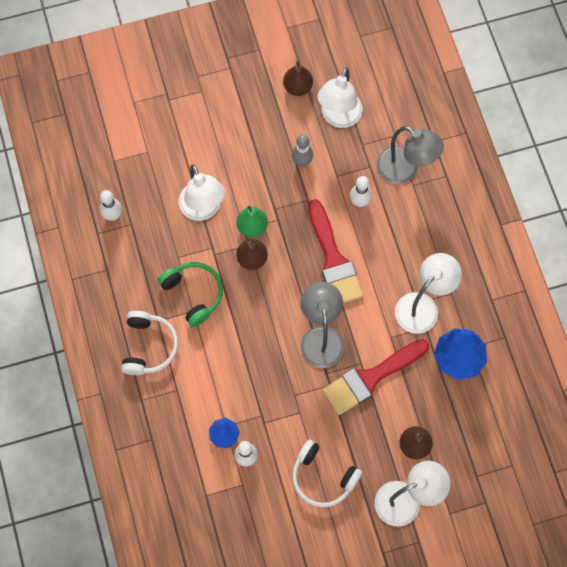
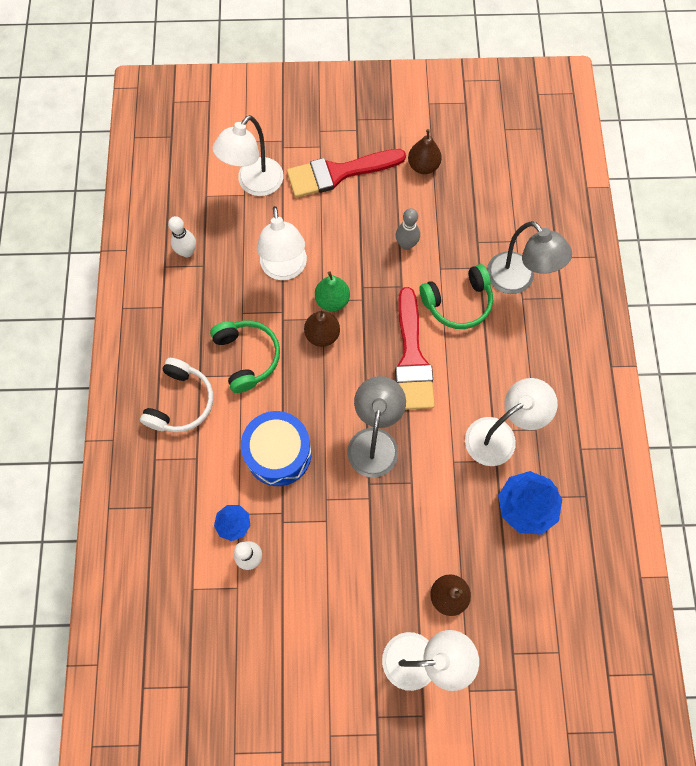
camera: 15 degrees right, 0 degrees up
(244, 368) = (278, 453): none -> blue drum
(323, 477) = (331, 605): white headphones -> none
(338, 117) = (459, 208): white lamp -> white lamp (254, 184)
(359, 202) = (458, 302): white bowling pin -> green headphones
(371, 378) = (418, 503): red brush -> red brush (338, 173)

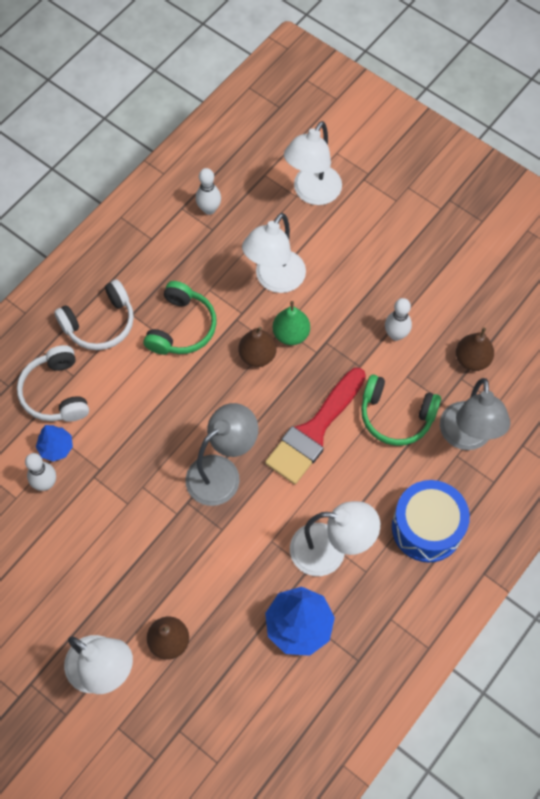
camera: 40 degrees right, 5 degrees down
(195, 482) = (56, 392): none -> white headphones
(254, 184) = (312, 193): white lamp -> white lamp turned 45 degrees counterclockwise
(278, 453) = (138, 421): blue drum -> blue drum (427, 527)
(338, 173) = (392, 234): red brush -> none
(406, 244) = (396, 335): grey bowling pin -> white bowling pin
(423, 166) = (472, 280): brown pear -> brown pear (472, 359)

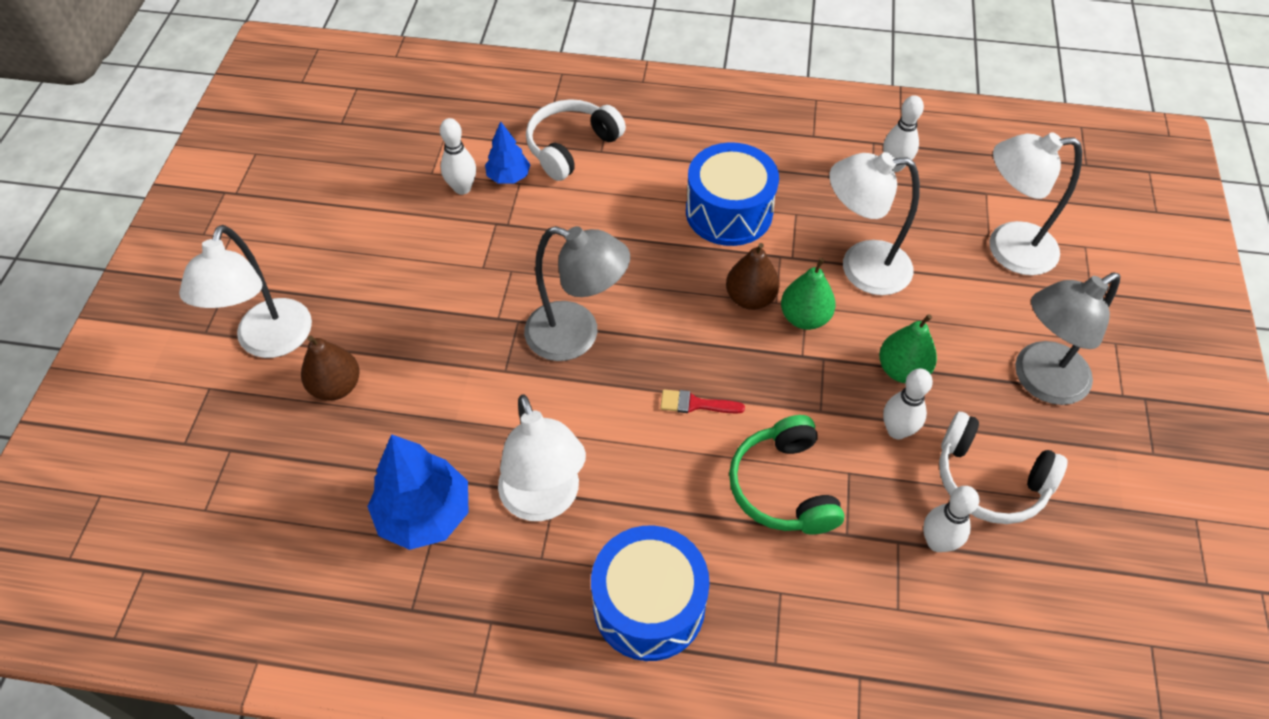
camera: 60 degrees right, 10 degrees down
(100, 323) = (678, 142): white headphones -> white headphones (989, 480)
(181, 327) = (729, 212): green headphones -> blue drum
(314, 431) = (695, 404): red brush -> red brush, size x0.41
(359, 306) = (902, 370): none -> green pear
(466, 437) = (816, 592): grey lamp -> grey lamp (1039, 381)
(472, 359) = (937, 542): brown pear -> white bowling pin

